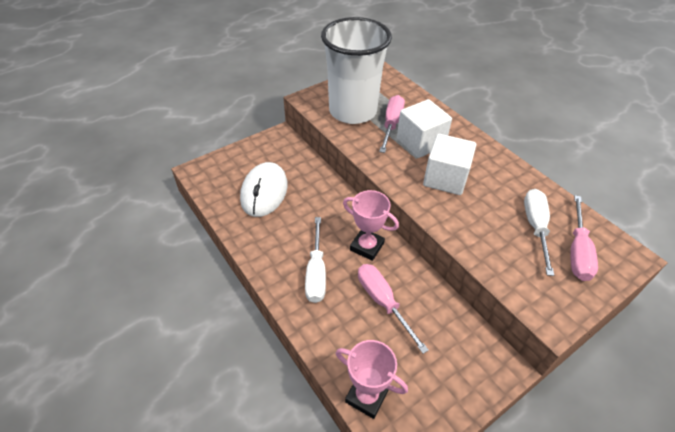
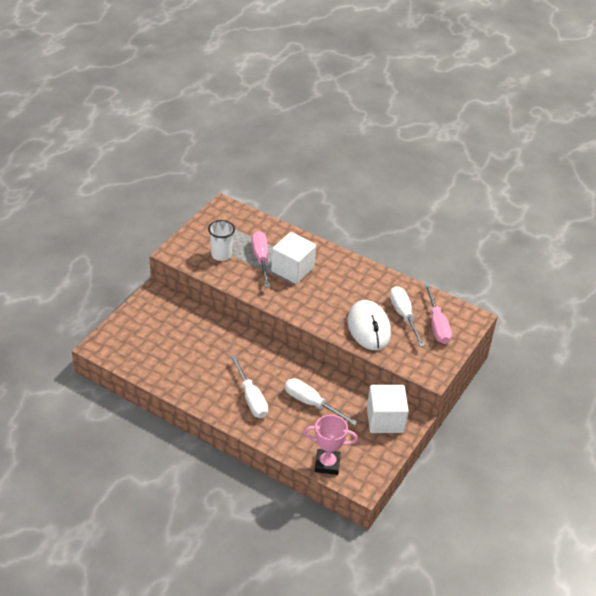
camera: 25 degrees left, 5 degrees down
(264, 192) = (171, 348): white mouse -> white mouse (369, 328)
(353, 111) = (221, 255): white cup -> white cup, size x0.45
(367, 246) = (281, 368): pink trophy -> none
(383, 302) = (311, 403): pink screwdriver -> white screwdriver
(445, 178) = (325, 295): white cube -> white cube (385, 420)

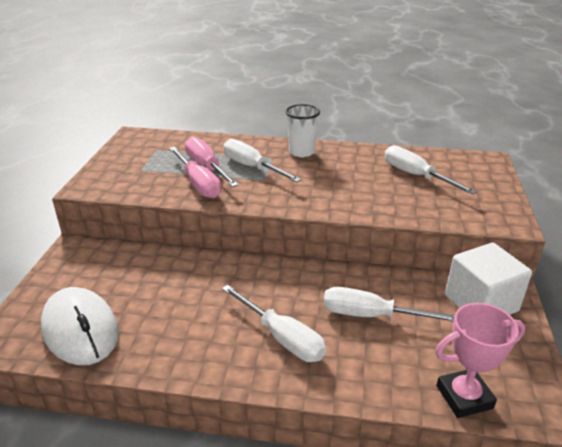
camera: 20 degrees left, 10 degrees down
(221, 255) = (153, 175): white cup -> white cup (301, 152)
(292, 269) = (252, 167): white cube -> white screwdriver
(369, 328) = (389, 197): white mouse -> white mouse (80, 330)
(437, 325) = (460, 174): pink screwdriver -> pink screwdriver (198, 184)

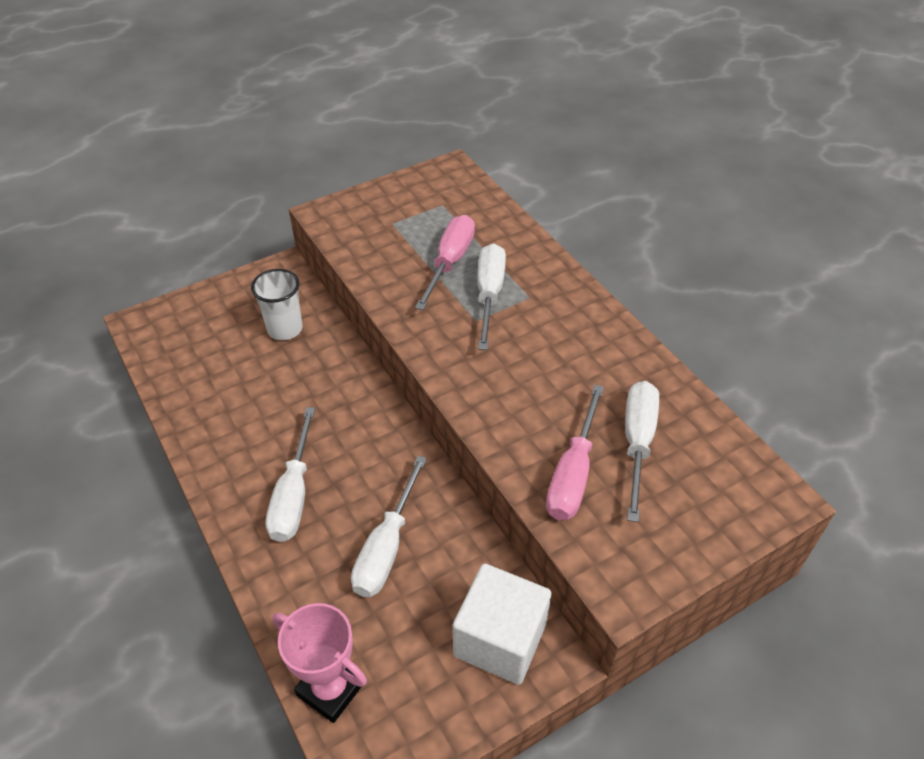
camera: 50 degrees right, 15 degrees up
(80, 330) = (191, 356): white mouse -> none
(198, 184) = (411, 279): pink screwdriver -> pink screwdriver (573, 474)
(301, 152) = (571, 311): white cup -> white cup (285, 329)
(371, 315) = (386, 547): white screwdriver -> white screwdriver turned 135 degrees counterclockwise

